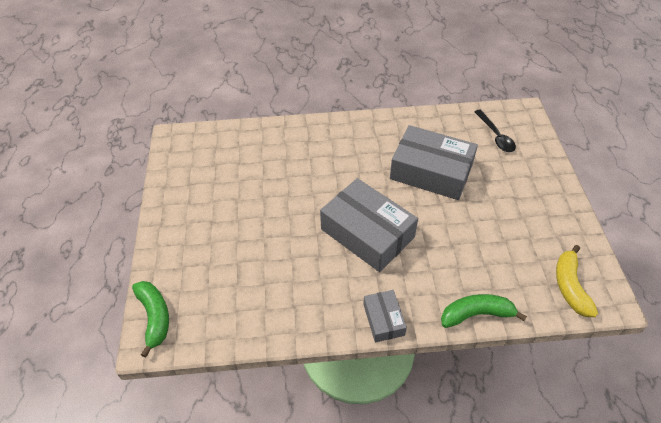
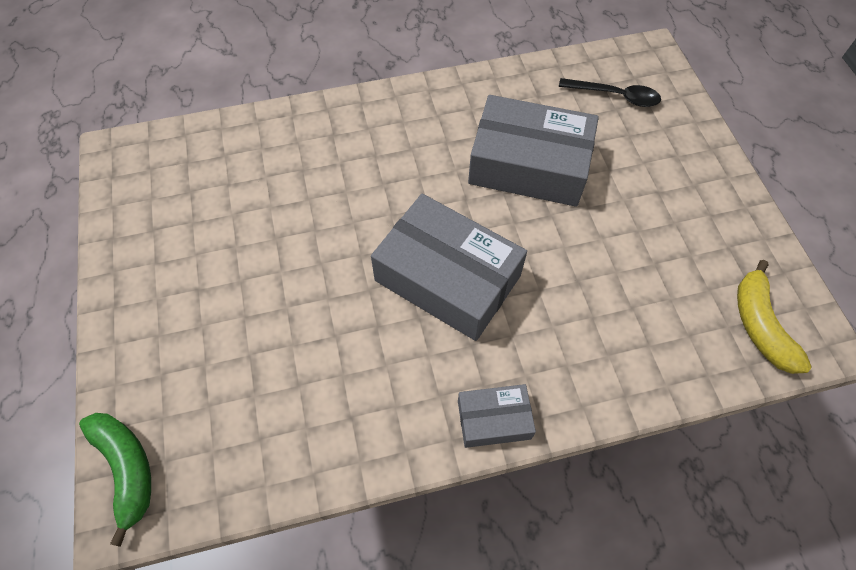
camera: 10 degrees left, 10 degrees up
(383, 319) = (494, 419): grey box -> grey box turned 75 degrees counterclockwise
(476, 314) = (631, 390): green banana -> none
(495, 136) = (615, 96): black spoon -> black spoon turned 45 degrees counterclockwise

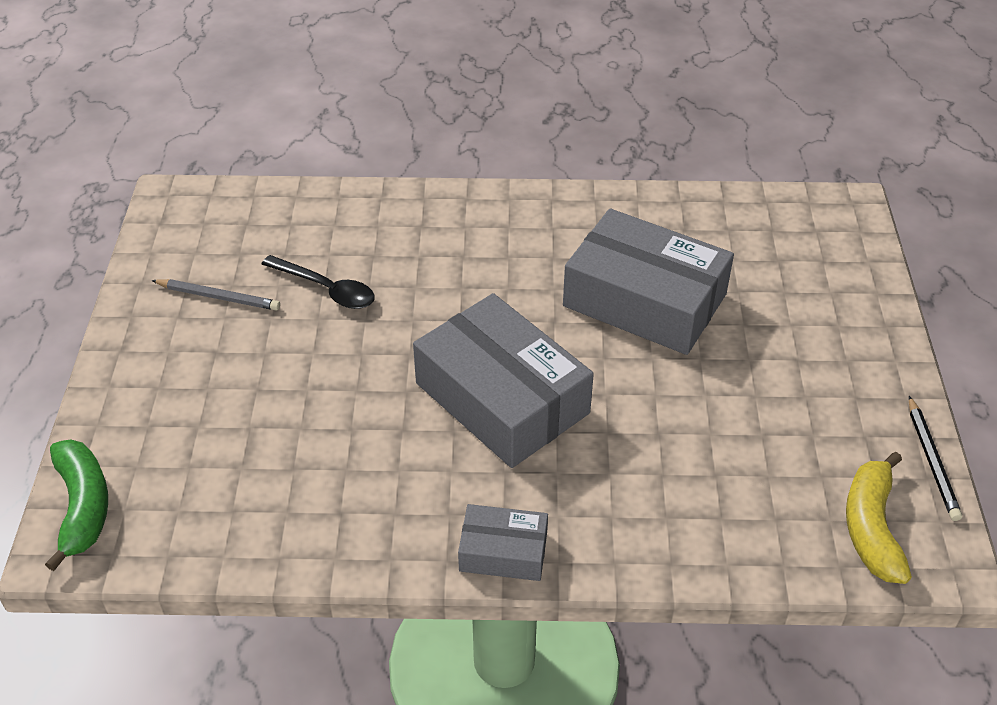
camera: 15 degrees right, 15 degrees down
(184, 236) = (218, 297): none -> grey pencil
(615, 96) = (782, 246): black spoon -> black spoon (326, 289)
(782, 257) = (931, 461): none -> black pencil

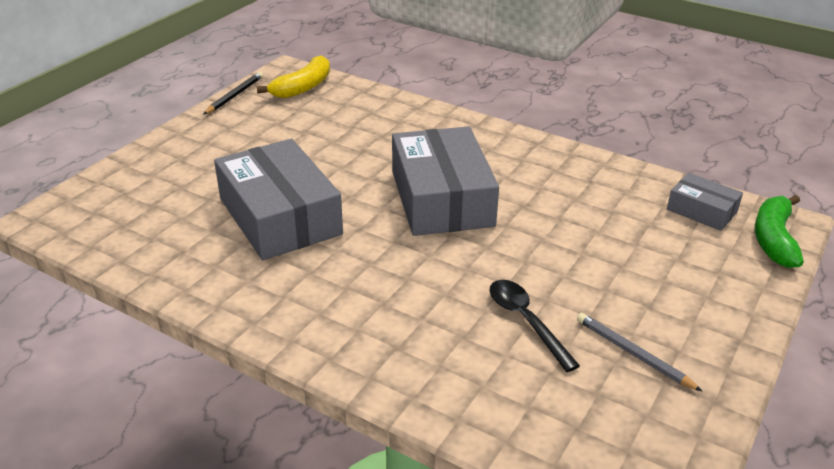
camera: 150 degrees left, 10 degrees down
(503, 551) = (502, 136): grey box -> grey box (701, 210)

